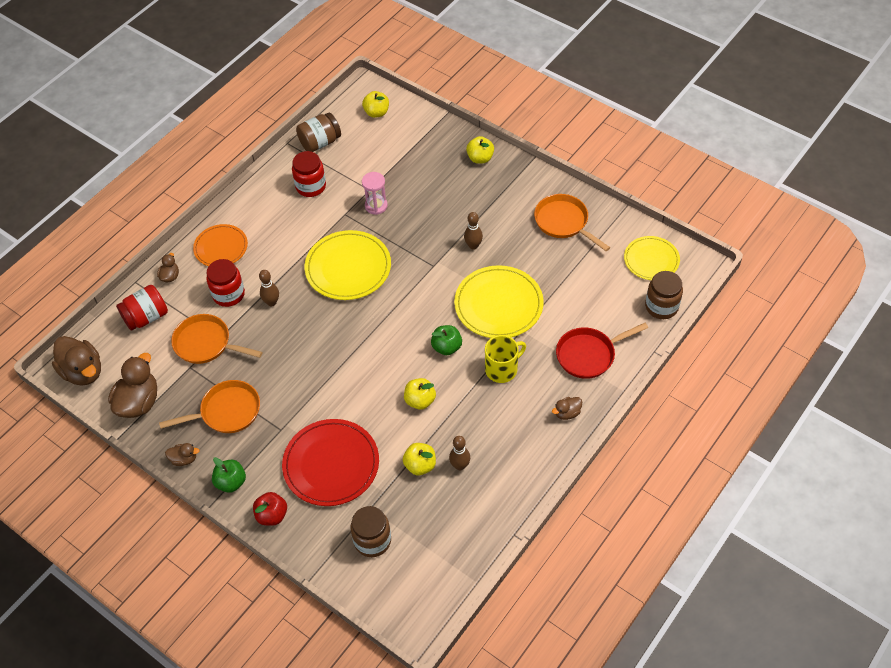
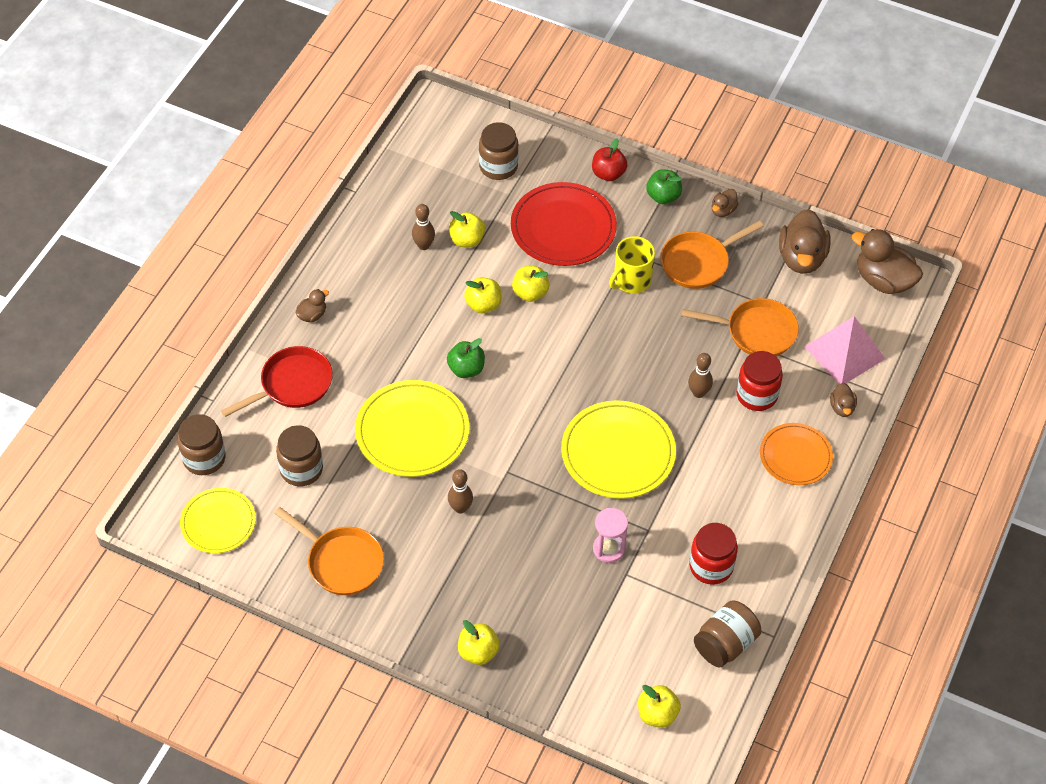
camera: 165 degrees right, 0 degrees up
(146, 317) = (844, 352): red jar -> pink pyramid
(184, 459) = (723, 210): brown duck -> brown duck turned 45 degrees counterclockwise
(378, 405) = (530, 293): none -> yellow apple
(502, 369) = (394, 353): yellow mug -> yellow mug (631, 280)
(587, 288) = (301, 469): none -> brown jar

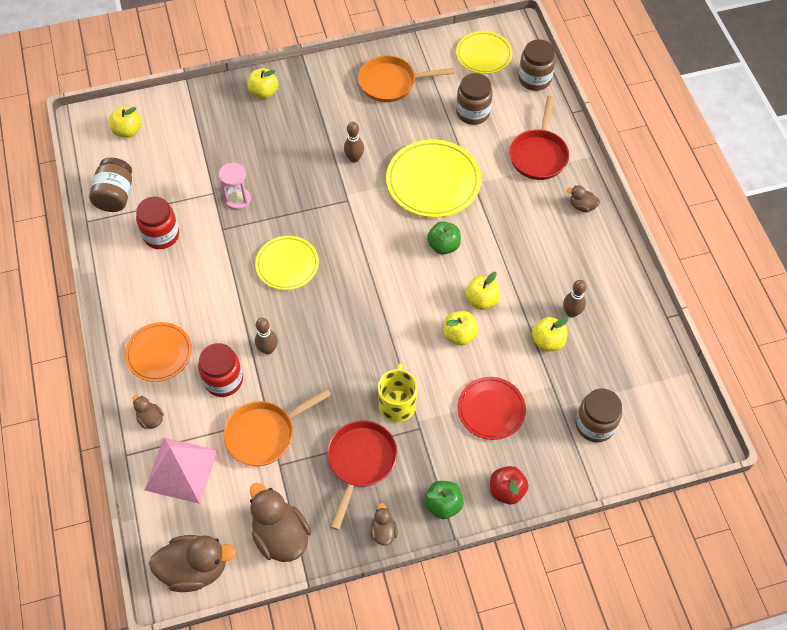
camera: 140 degrees right, 5 degrees up
(312, 315) = (582, 206): brown duck -> brown duck turned 105 degrees clockwise
(563, 227) = (491, 409): red plate -> red plate, size x0.64
(618, 452) = (287, 264): yellow plate -> yellow plate, size x0.64
(698, 262) = (360, 462): orange pan -> red pan

